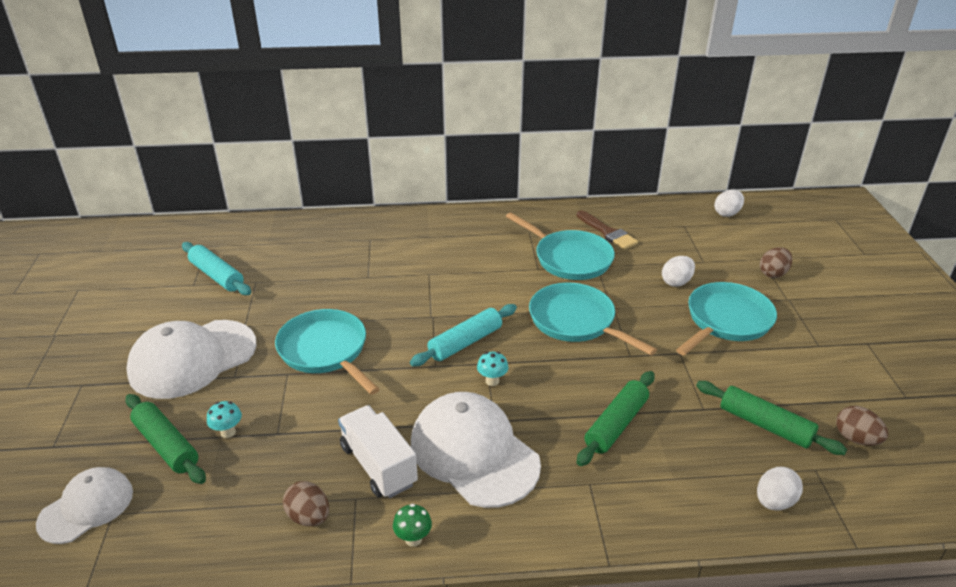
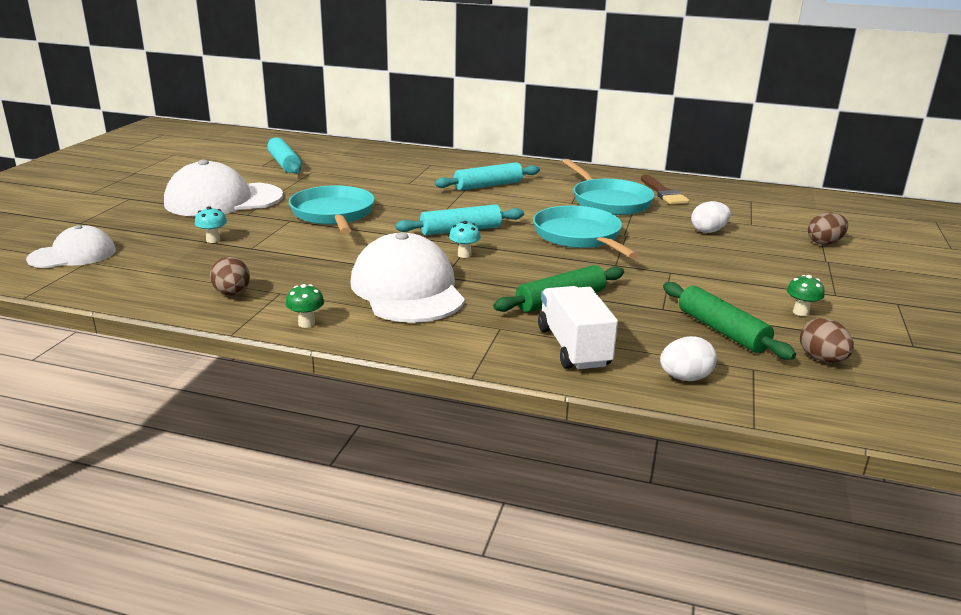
camera: 20 degrees right, 10 degrees down
(167, 445) = (160, 237): green rolling pin -> none
(378, 465) = (317, 279): white truck -> white truck (573, 347)
(447, 262) = (488, 186): none -> turquoise rolling pin
(726, 321) = (741, 262): turquoise pan -> none
(727, 213) = (807, 200): white egg -> none
(807, 379) = (800, 312): none -> green mushroom

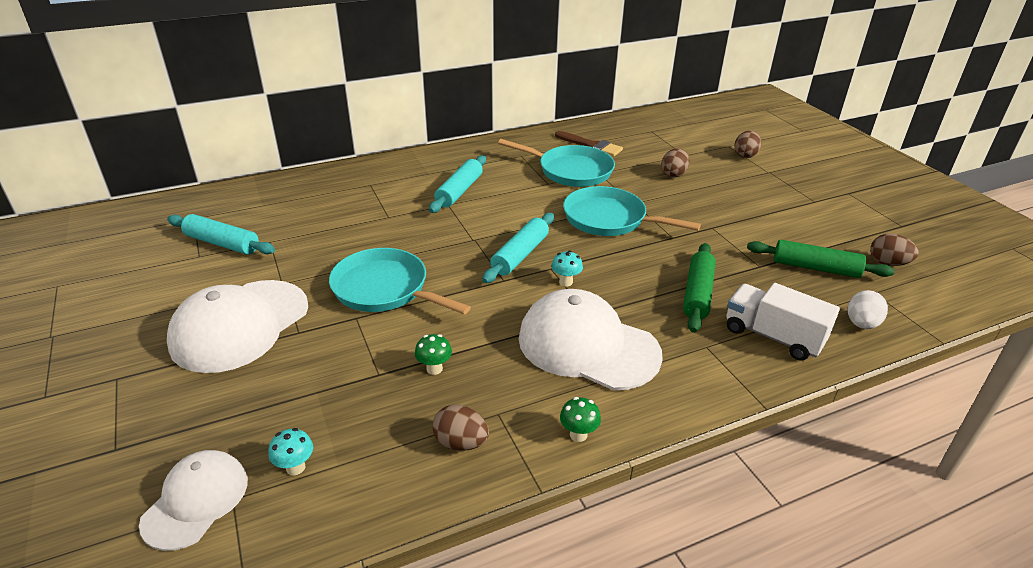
camera: 40 degrees left, 10 degrees up
(213, 240) = (323, 386): turquoise mushroom -> turquoise mushroom (295, 467)
(708, 231) = (673, 174): white egg -> brown egg
(800, 312) = (823, 227): green mushroom -> green mushroom (434, 369)

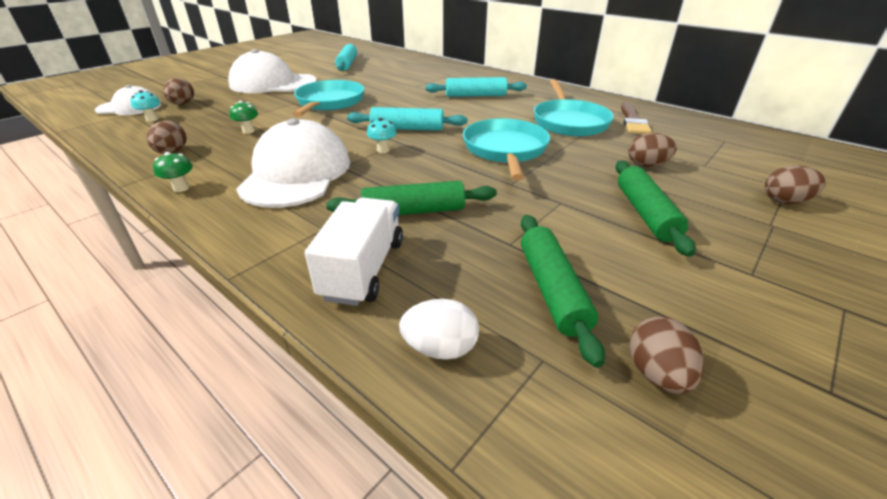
camera: 65 degrees right, 0 degrees up
(246, 430) = (182, 104): none -> brown egg
(741, 203) = (645, 213): none -> green rolling pin

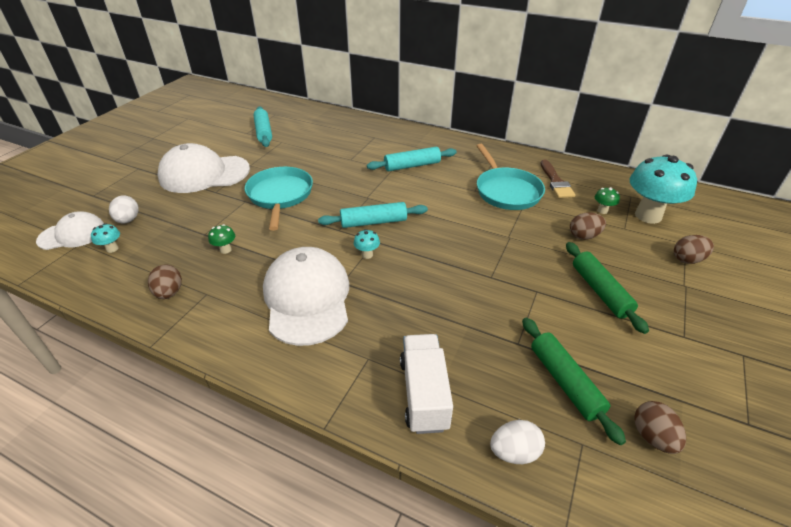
camera: 15 degrees left, 5 degrees up
(181, 188) = (213, 337): green mushroom -> green mushroom (602, 210)
(182, 104) = (128, 220): brown egg -> white egg
(413, 211) = (430, 323): green rolling pin -> none
(505, 150) = (470, 236): turquoise pan -> none
(742, 158) = (648, 215): none -> turquoise mushroom

